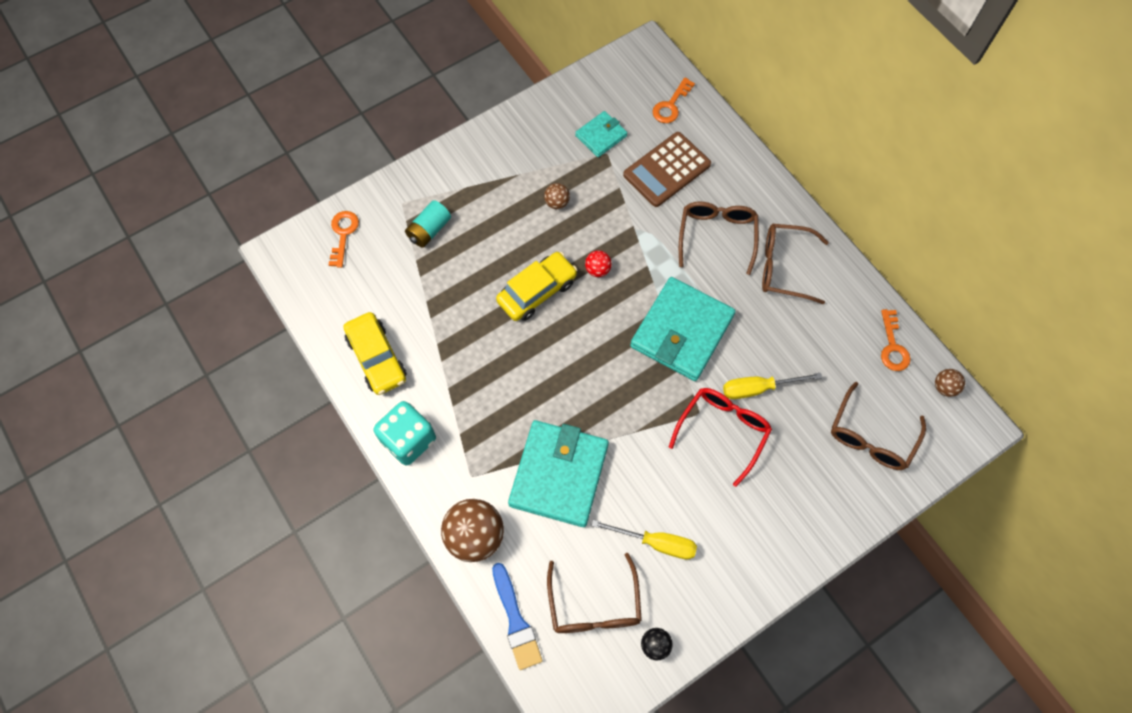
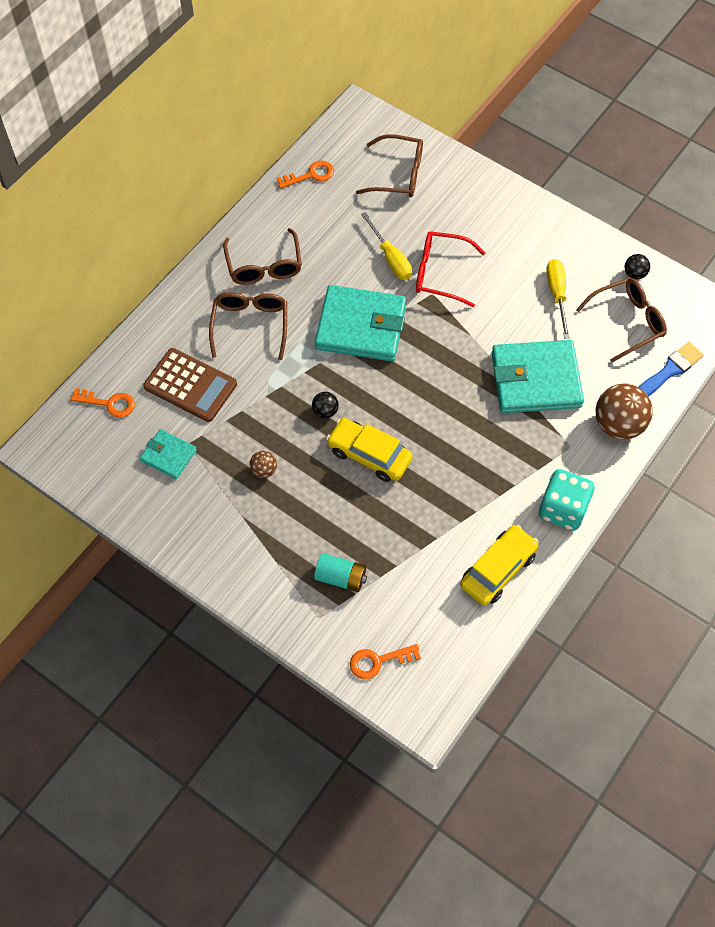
camera: 110 degrees left, 5 degrees down
(597, 270) = (325, 411): red ball -> black ball
(717, 235) = (250, 325): brown glasses -> brown glasses turned 105 degrees clockwise
(944, 387) = (333, 136): brown ball -> none

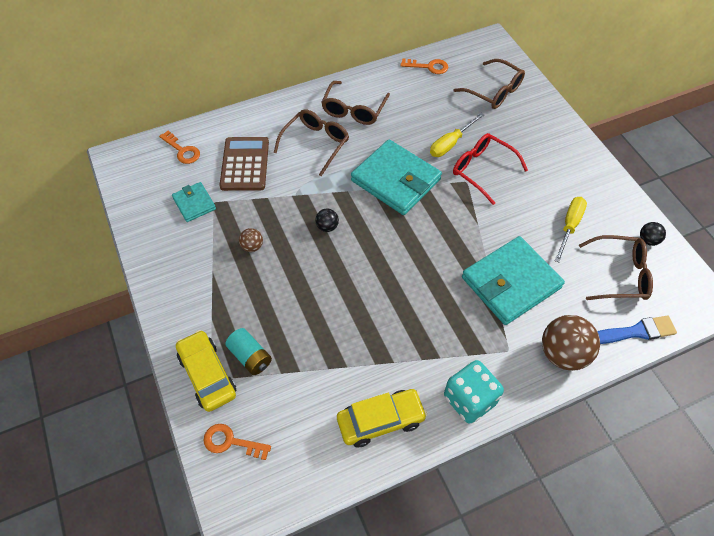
camera: 30 degrees right, 5 degrees down
(190, 385) = (245, 164): brown calculator -> brown calculator turned 150 degrees counterclockwise
(369, 455) = (338, 274): yellow car -> yellow car (207, 375)
(390, 258) = (450, 143): yellow screwdriver -> yellow screwdriver turned 45 degrees clockwise
(535, 380) = (511, 283): turquoise wallet -> turquoise wallet turned 60 degrees counterclockwise

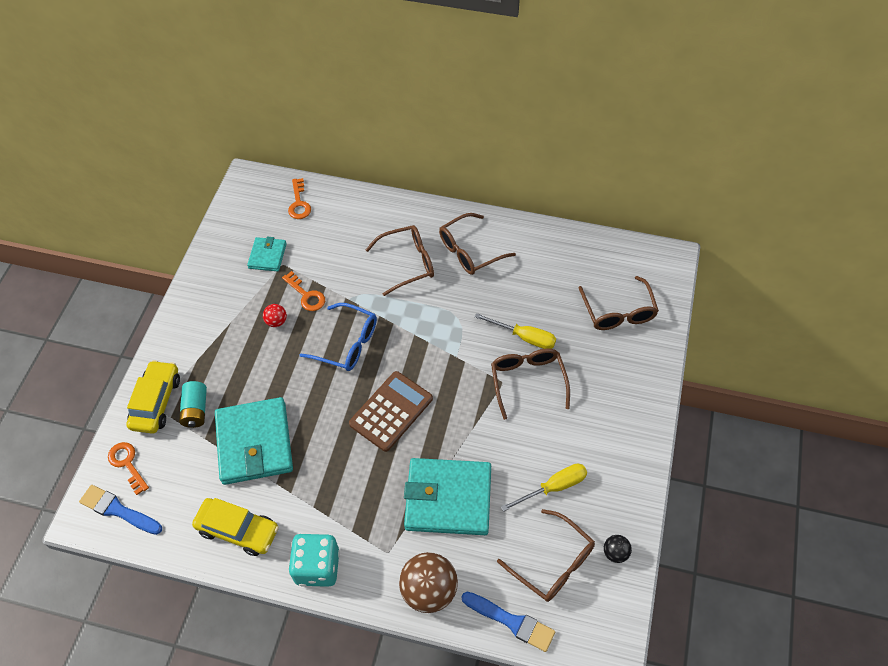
camera: 40 degrees right, 0 degrees up
(245, 164) = (335, 246): brown calculator -> brown calculator (391, 411)
(252, 246) = (276, 321): brown ball -> red ball
(260, 485) = (118, 510): none -> blue brush
(327, 227) = (347, 344): black ball -> blue glasses
(396, 180) = (442, 340): turquoise wallet -> turquoise wallet (254, 443)
(428, 67) = (579, 249): orange key -> orange key (306, 295)
(450, 143) = (524, 337): yellow screwdriver -> yellow screwdriver turned 150 degrees counterclockwise
(482, 170) = (528, 381): red glasses -> brown glasses

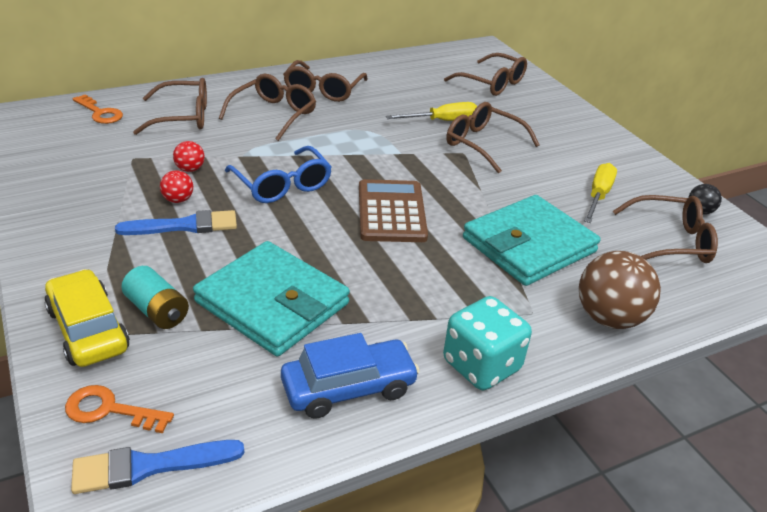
camera: 45 degrees left, 20 degrees down
(238, 530) = (348, 388): yellow car -> blue car
(267, 256) = (106, 158): turquoise wallet -> none
(306, 295) = (190, 169): orange key -> red ball
(346, 235) = (183, 117): none -> brown glasses
(347, 344) = (282, 185): blue glasses -> blue glasses turned 75 degrees clockwise
(511, 621) = (703, 298): blue brush -> blue brush (184, 226)

